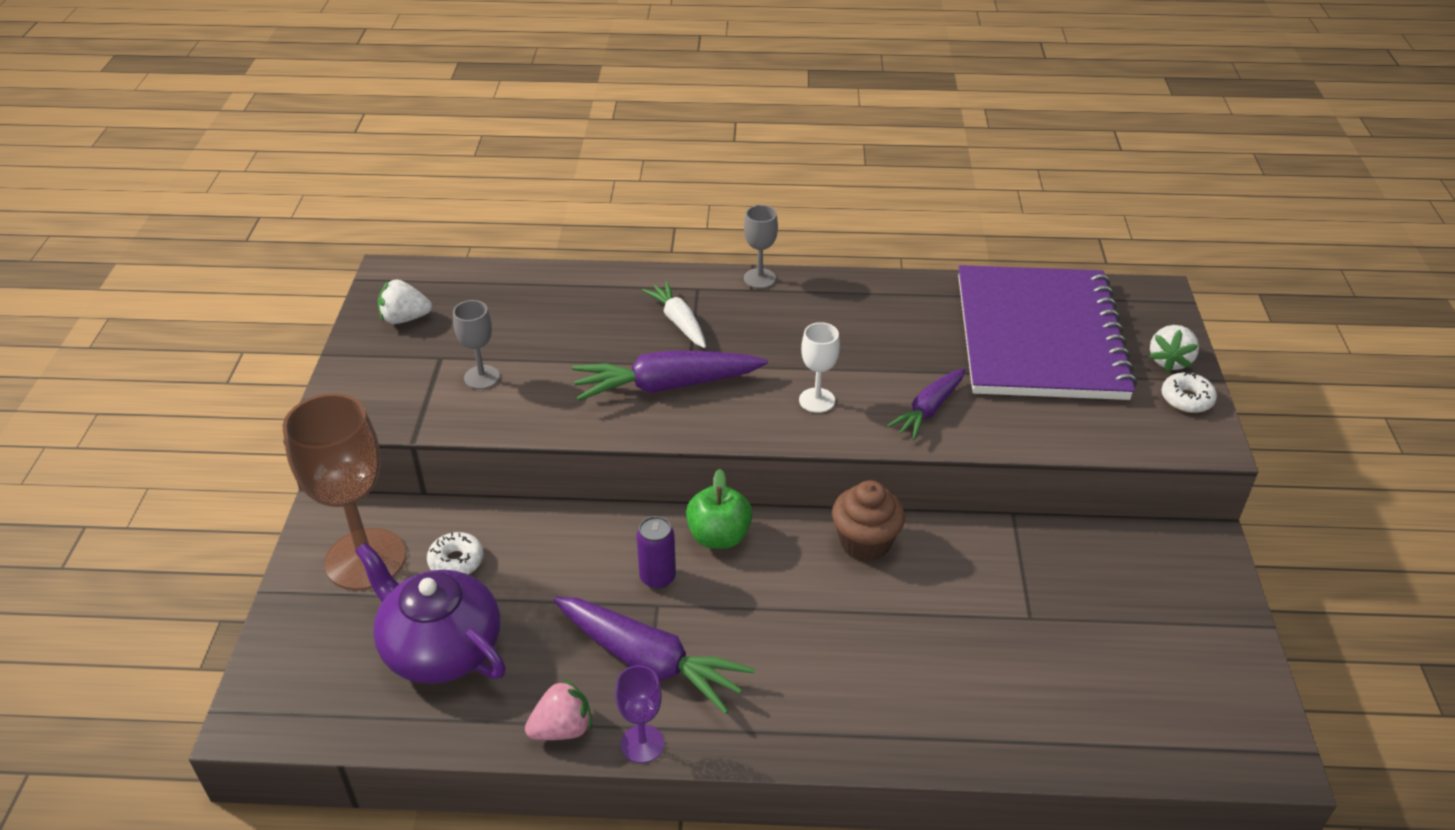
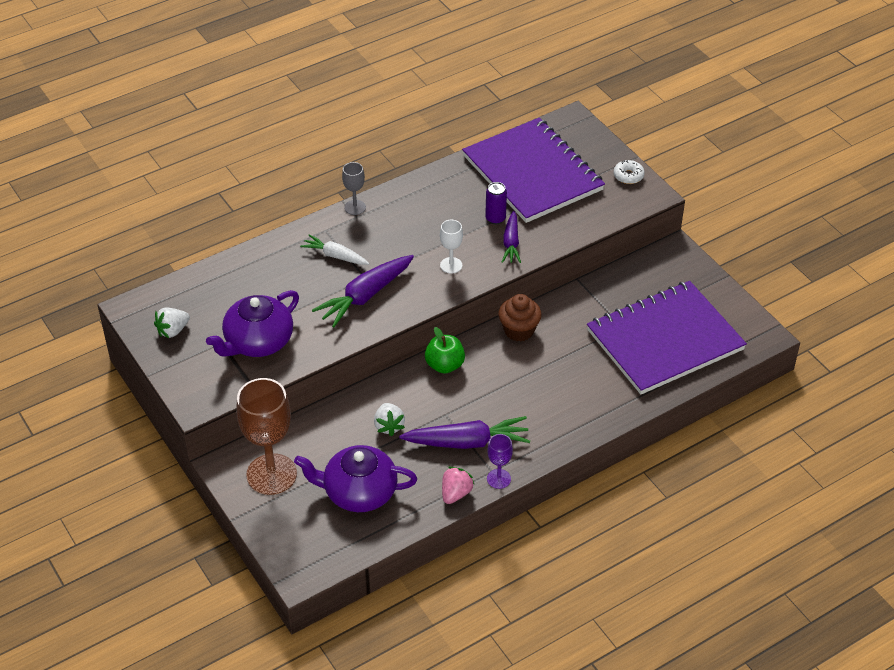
camera: 35 degrees left, 5 degrees up
(456, 561) = (322, 449): white donut -> none
(481, 377) = (258, 342): grey goblet -> purple teapot
(657, 577) = (433, 401): purple can -> purple can (495, 218)
(1084, 672) = (664, 340): none -> purple notebook
(1169, 361) = (606, 157): white strawberry -> white strawberry (389, 426)

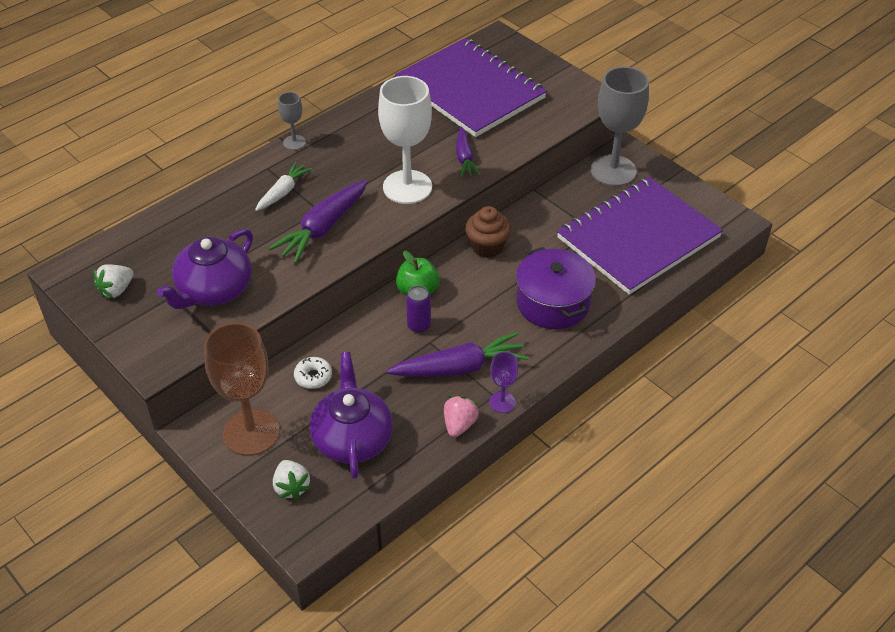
camera: 10 degrees left, 0 degrees up
(335, 256) = (283, 192): white carrot -> white carrot turned 105 degrees clockwise
(359, 492) = (352, 438): purple teapot -> purple teapot turned 90 degrees clockwise
(389, 426) = (371, 362): white strawberry -> white strawberry (291, 487)
(451, 265) = (407, 187): white goblet -> white goblet, size x2.09
(495, 218) = (443, 137): purple can -> purple can (419, 326)
(567, 393) = (553, 303): none -> purple pot
(628, 176) = (566, 82): white donut -> white donut (313, 377)
(658, 269) = (613, 171): none -> grey goblet

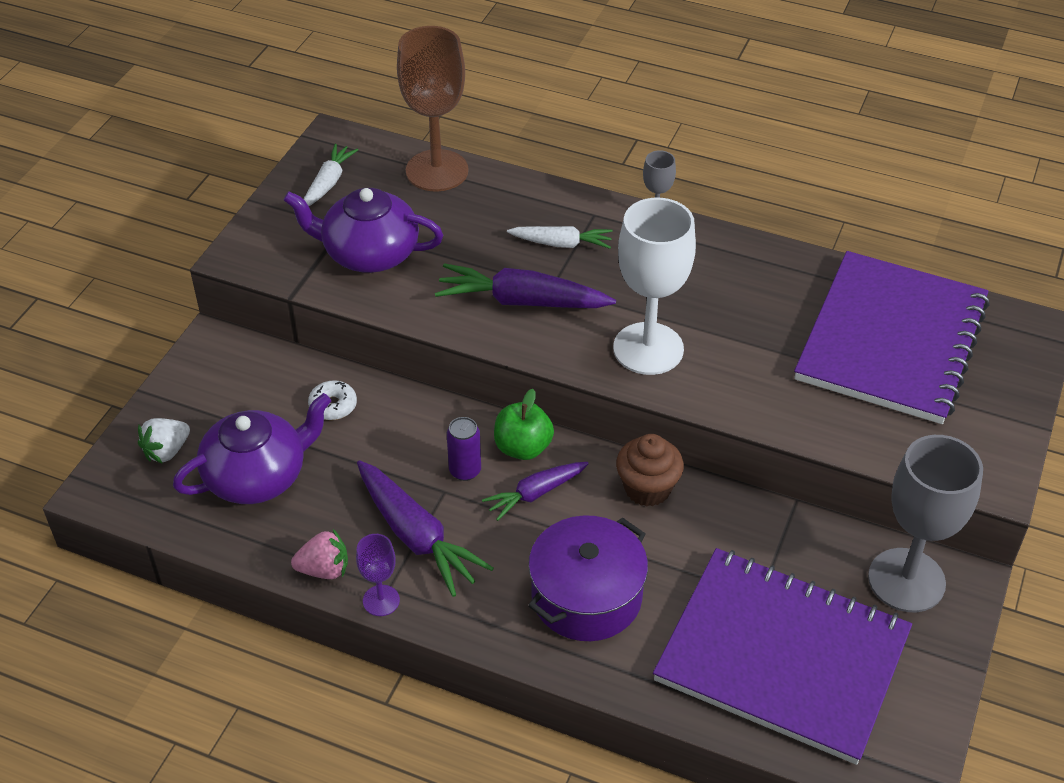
camera: 65 degrees right, 0 degrees up
(116, 290) = (328, 183): white strawberry -> white carrot
(251, 432) = (228, 387): brown goblet -> brown goblet (437, 171)
(464, 158) = (745, 384): purple carrot -> purple carrot (536, 493)

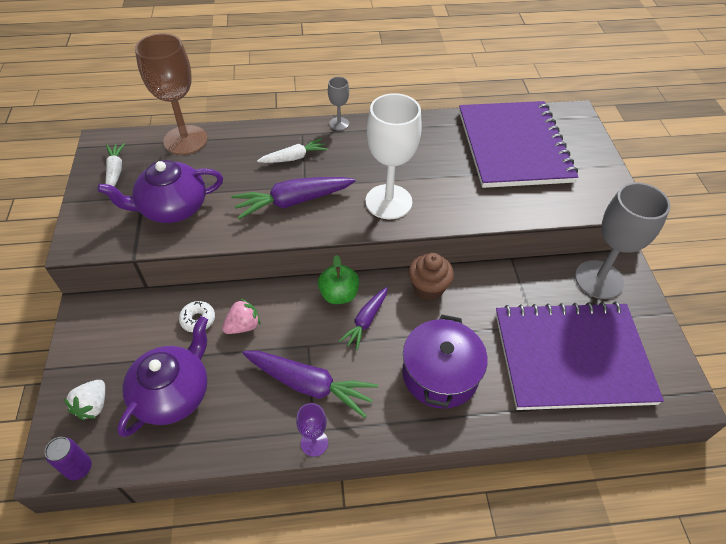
camera: 30 degrees left, 5 degrees up
(324, 569) = (261, 440): pink strawberry -> pink strawberry (243, 326)
(465, 470) = (312, 325): purple can -> purple can (79, 468)

